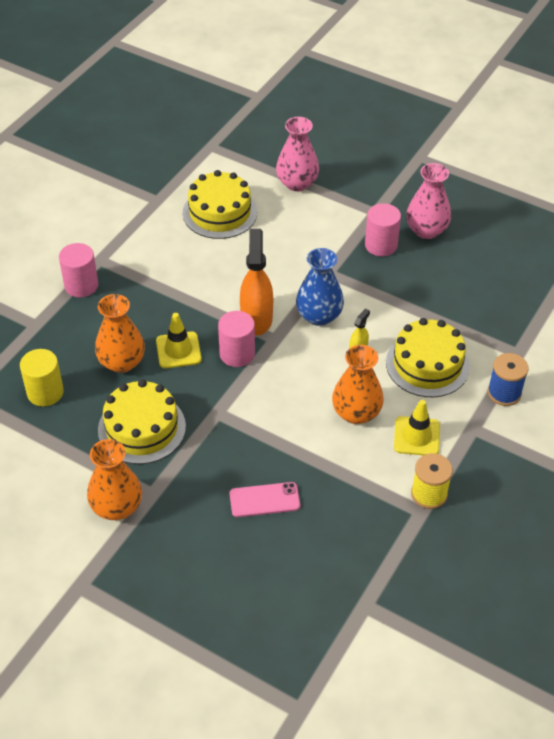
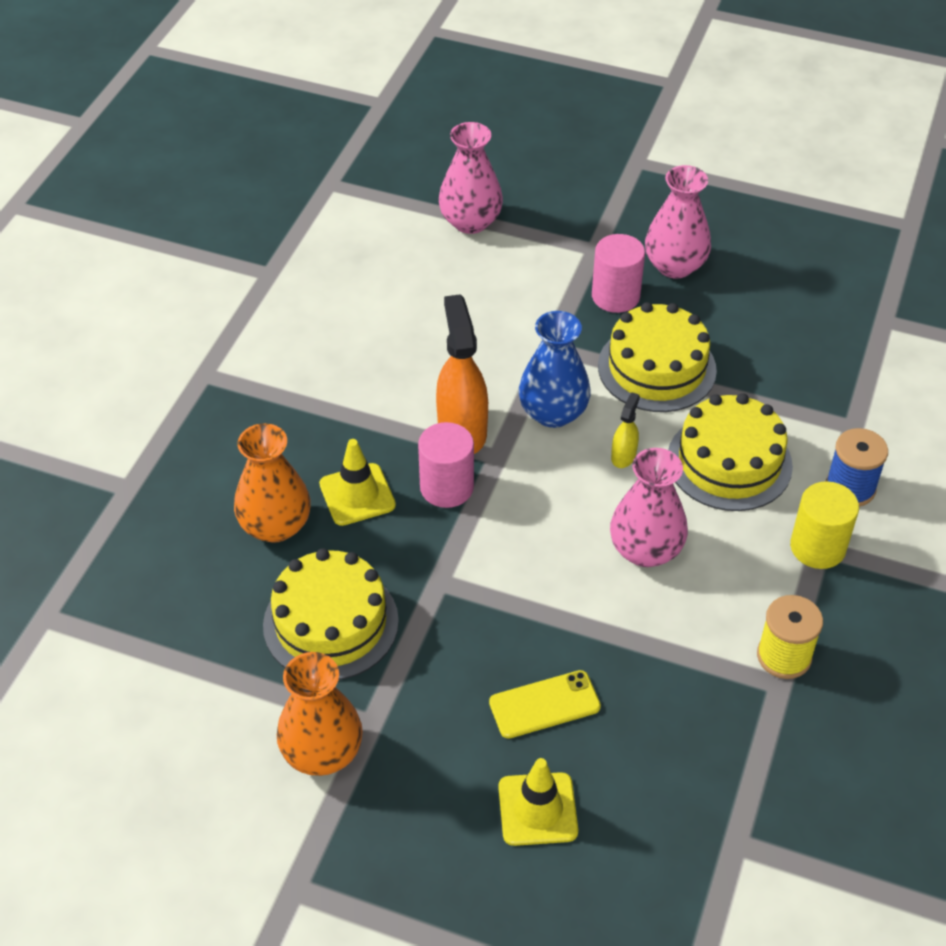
camera: 10 degrees left, 0 degrees up
(45, 392) = (168, 590): yellow cylinder -> yellow cylinder (817, 547)
(81, 285) = (185, 417): pink cylinder -> none
(220, 212) = (368, 279): yellow cake -> yellow cake (657, 368)
(264, 500) = (544, 705): pink phone -> yellow phone
(356, 413) = (645, 550): orange vase -> pink vase
(416, 436) = (743, 572): yellow traffic cone -> yellow traffic cone (537, 809)

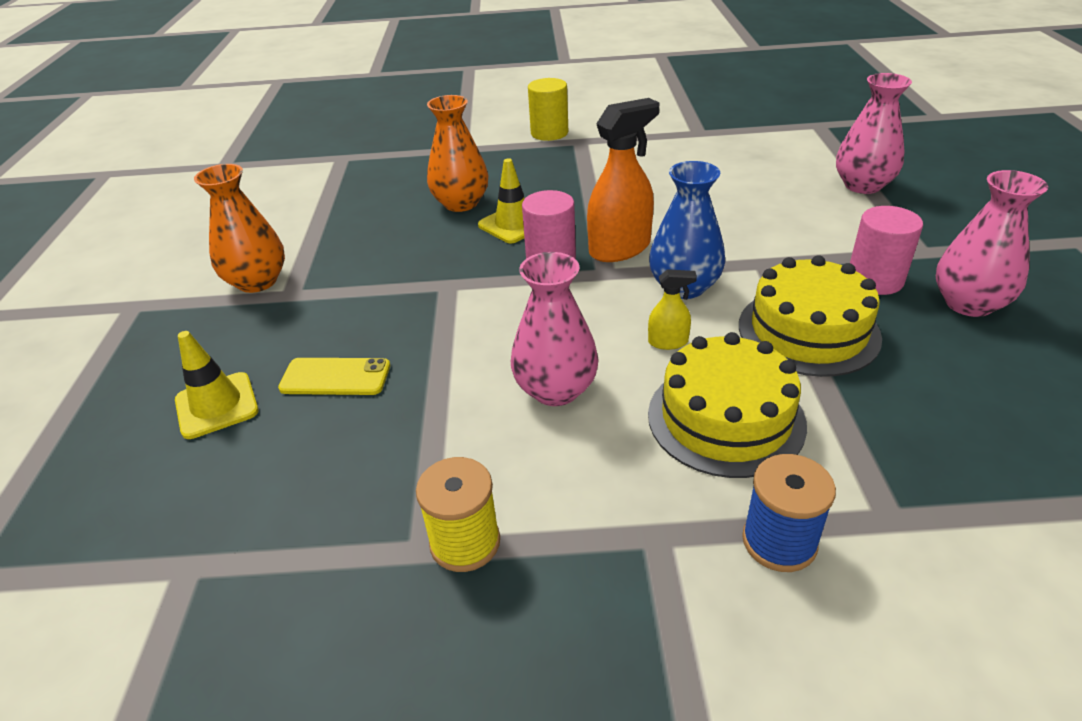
camera: 70 degrees right, 10 degrees down
(331, 623) = (381, 250): yellow cake -> none
(544, 705) = (335, 377): yellow phone -> yellow phone turned 45 degrees counterclockwise
(817, 547) = (654, 532): yellow cylinder -> yellow cylinder (549, 133)

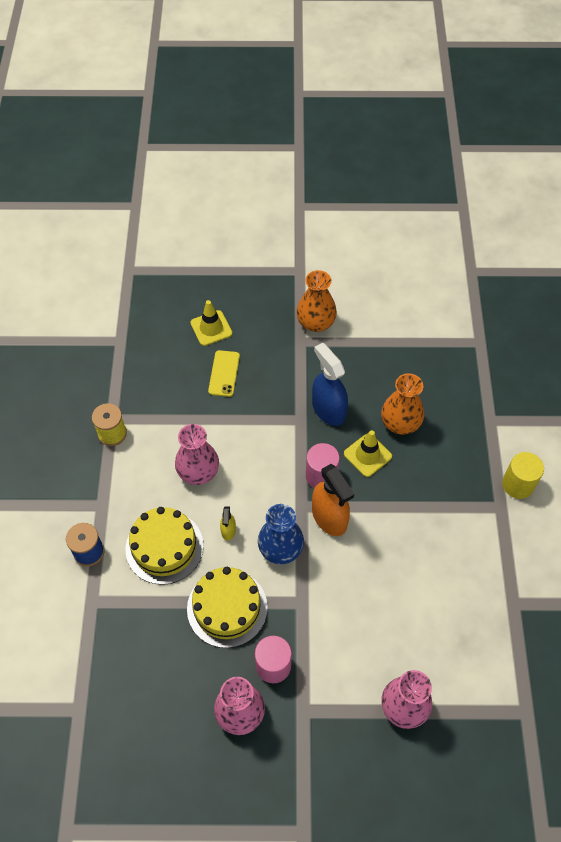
camera: 90 degrees right, 20 degrees up
(432, 260) = (328, 409): none -> blue spray bottle

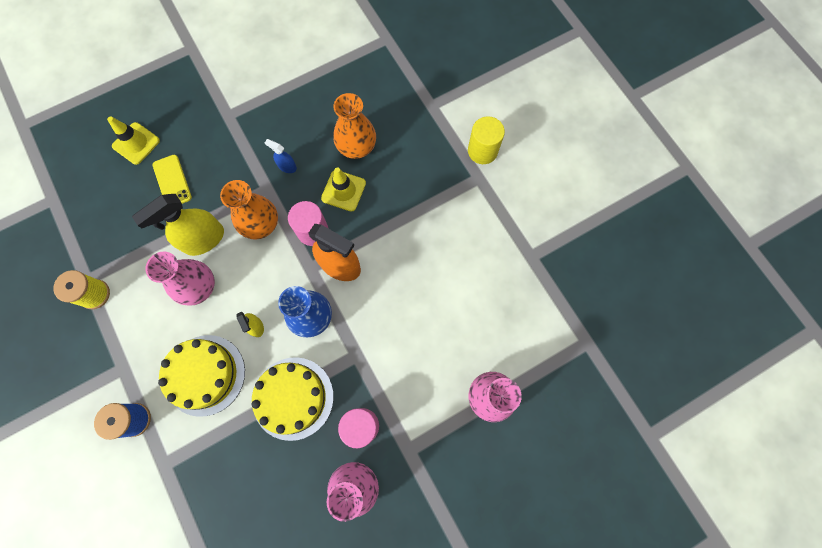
camera: 30 degrees left, 15 degrees up
(224, 435) = (204, 239): none -> yellow spray bottle
(316, 323) = (232, 90): orange vase -> orange vase (260, 224)
(328, 409) = (287, 166): blue spray bottle -> blue spray bottle, size x0.48

